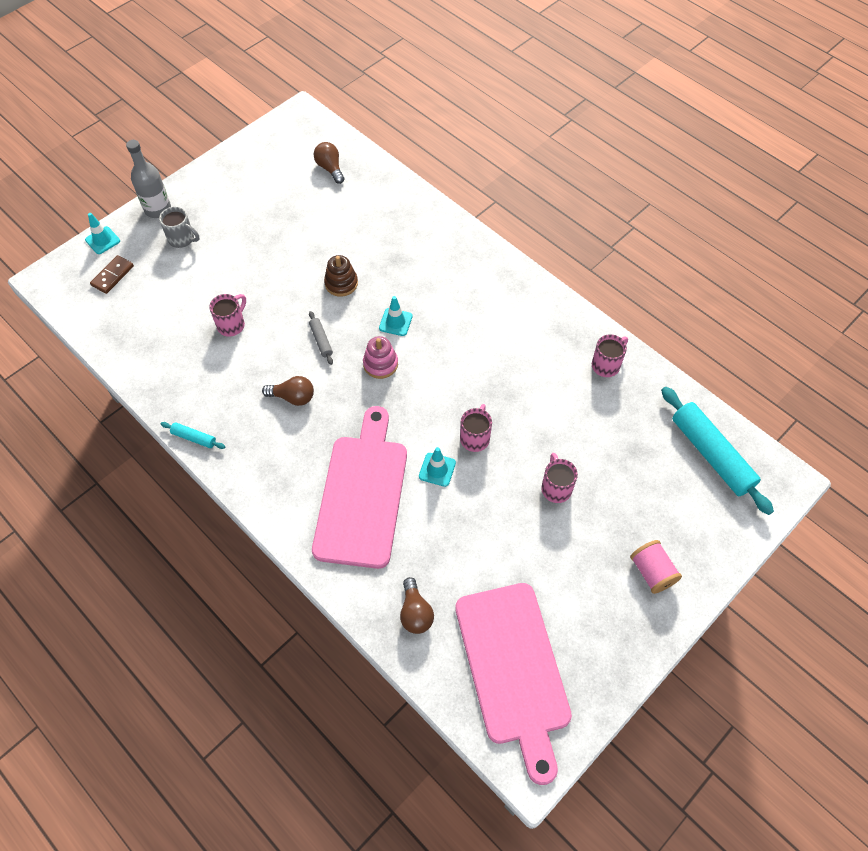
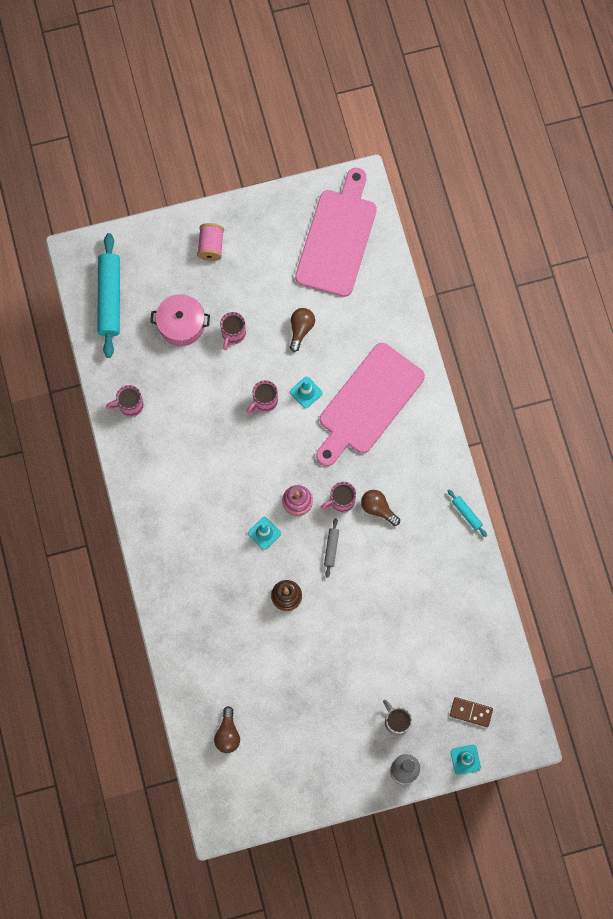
camera: 150 degrees left, 15 degrees up
(113, 276) = (471, 712): brown domino -> brown domino turned 45 degrees clockwise
(232, 325) = (394, 603): pink mug -> pink mug (341, 501)
(415, 612) = (378, 304): brown light bulb -> brown light bulb (301, 329)
(617, 468) = (181, 324): none -> pink pot

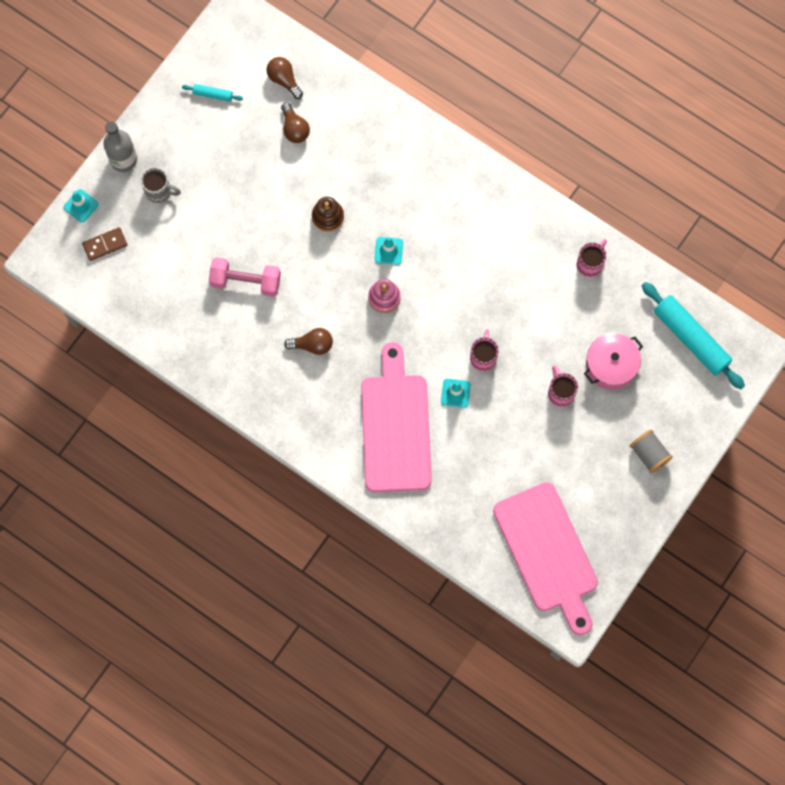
camera: 140 degrees right, 0 degrees up
(211, 246) = (649, 454): pink spool -> grey spool
(301, 329) = (507, 444): brown light bulb -> brown light bulb (294, 128)
(331, 548) = (324, 282): grey rolling pin -> none
(341, 501) = (348, 326): pink mug -> none
(387, 596) = (246, 281): none -> pink dumbbell
(466, 514) = (235, 400): turquoise rolling pin -> turquoise rolling pin (213, 94)

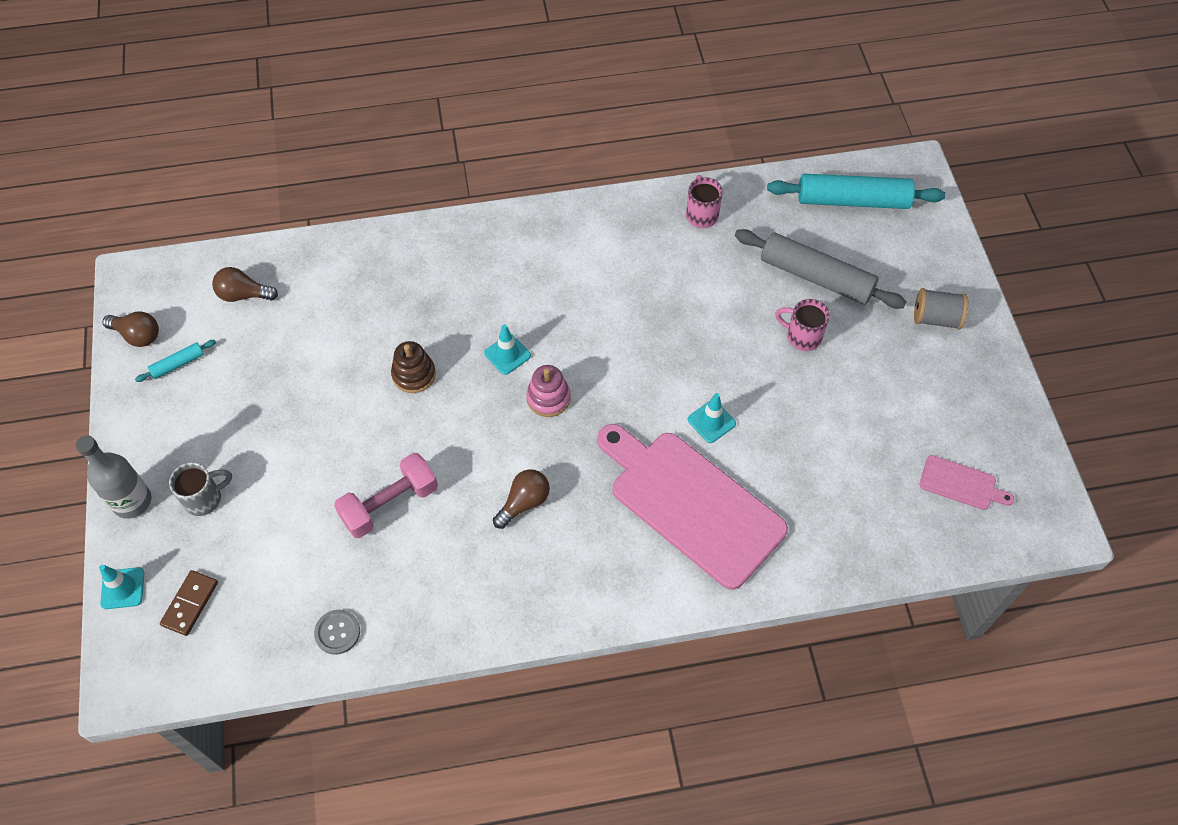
camera: 45 degrees left, 15 degrees down
(159, 326) = (337, 632): none -> grey button
(294, 128) = (298, 327): brown light bulb -> brown light bulb (137, 335)
(483, 357) = (700, 368): pink mug -> none
(547, 553) = (961, 484): pink cutting board -> pink cutting board, size x0.43
(611, 365) = (816, 277): pink pot -> grey rolling pin

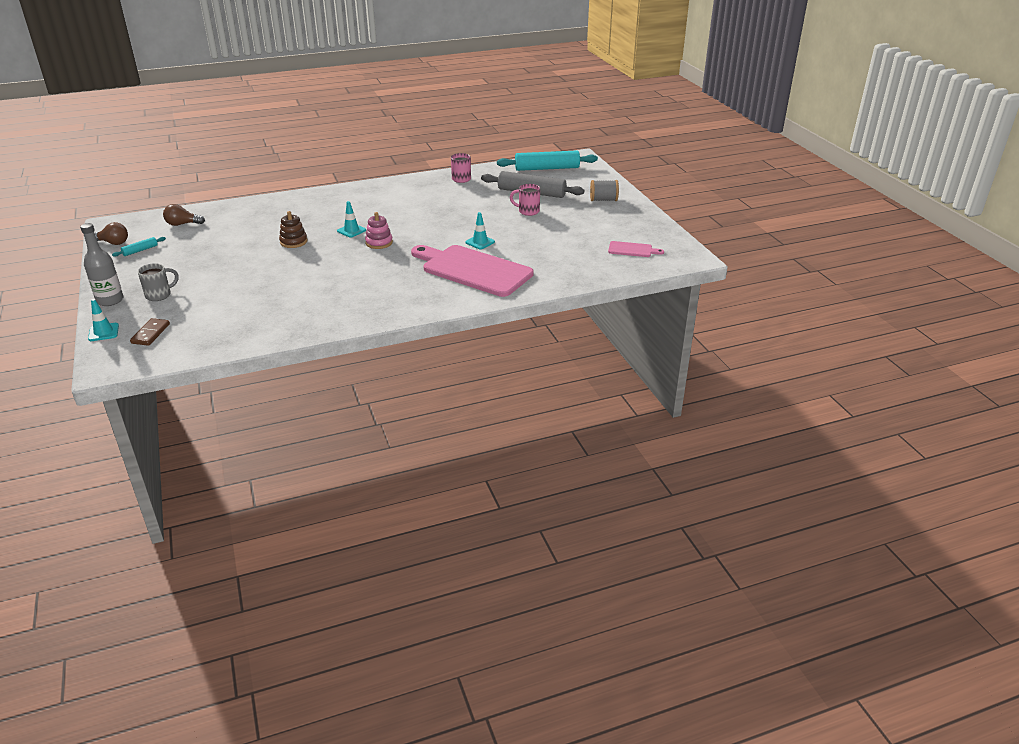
camera: 10 degrees left, 25 degrees down
(337, 632) = (252, 335): grey button -> none
(389, 504) = (282, 286): pink dumbbell -> none
(524, 503) = (369, 278): brown light bulb -> none

